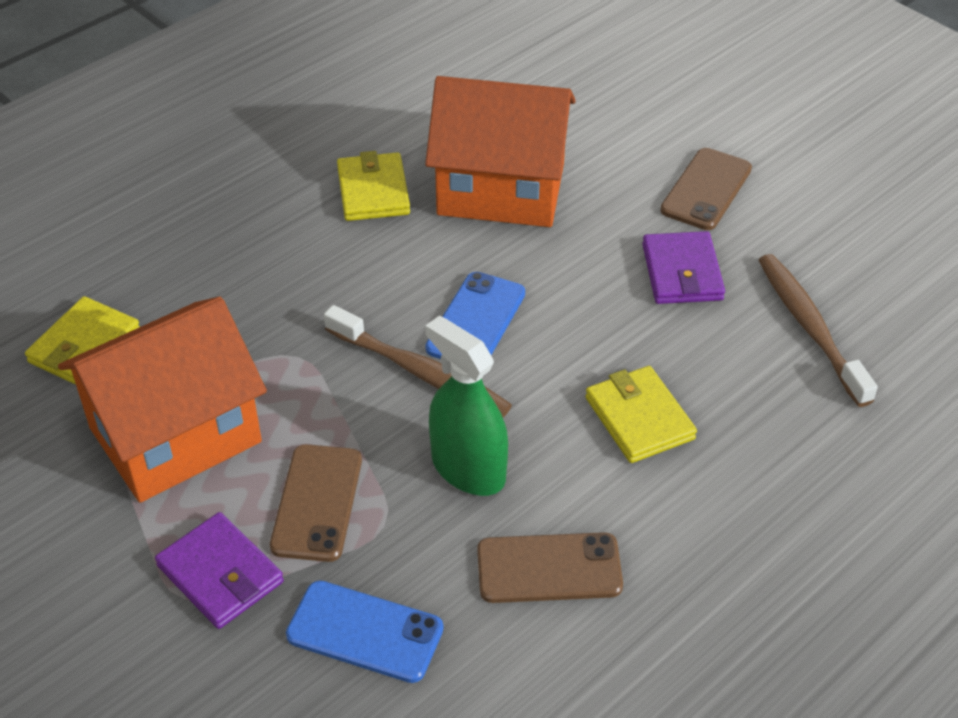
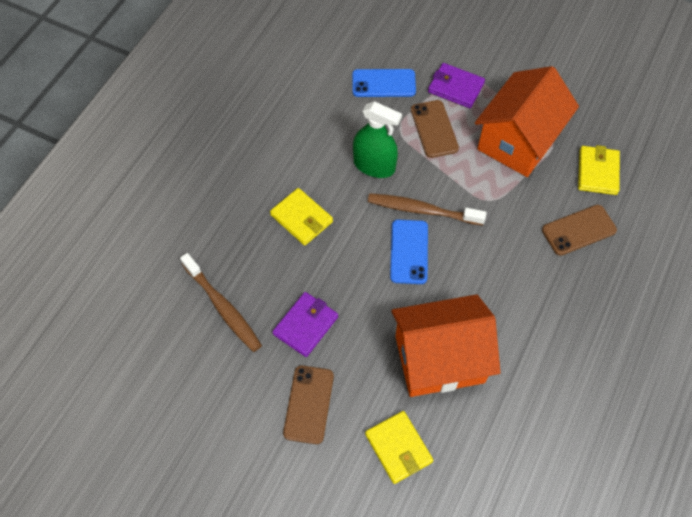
camera: 160 degrees right, 15 degrees up
(373, 191) = (517, 330): yellow wallet -> yellow wallet (398, 448)
(549, 568) = (318, 131): brown phone -> brown phone (579, 230)
(682, 272) = (305, 325): purple wallet -> purple wallet turned 60 degrees clockwise

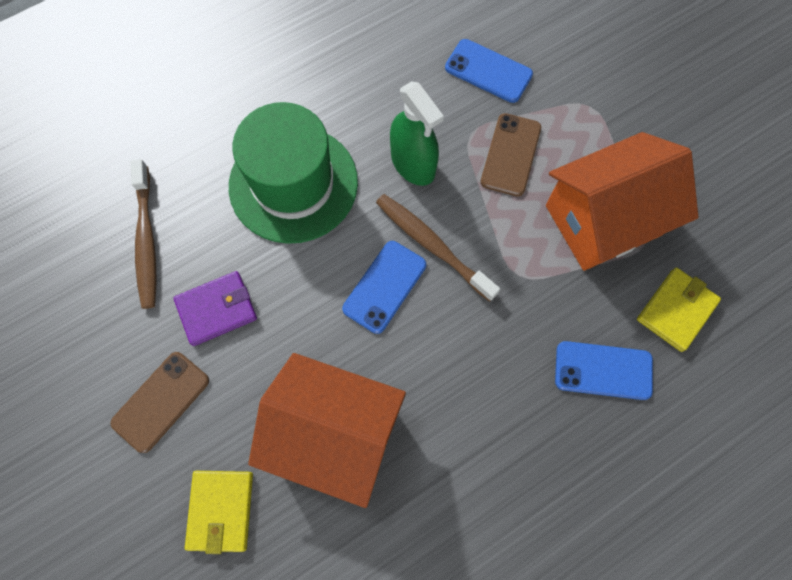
camera: 30 degrees right, 10 degrees up
(301, 218) = (293, 184): yellow wallet -> green hat
(455, 88) = (569, 117): purple wallet -> none
(579, 230) = (603, 370): brown phone -> blue phone

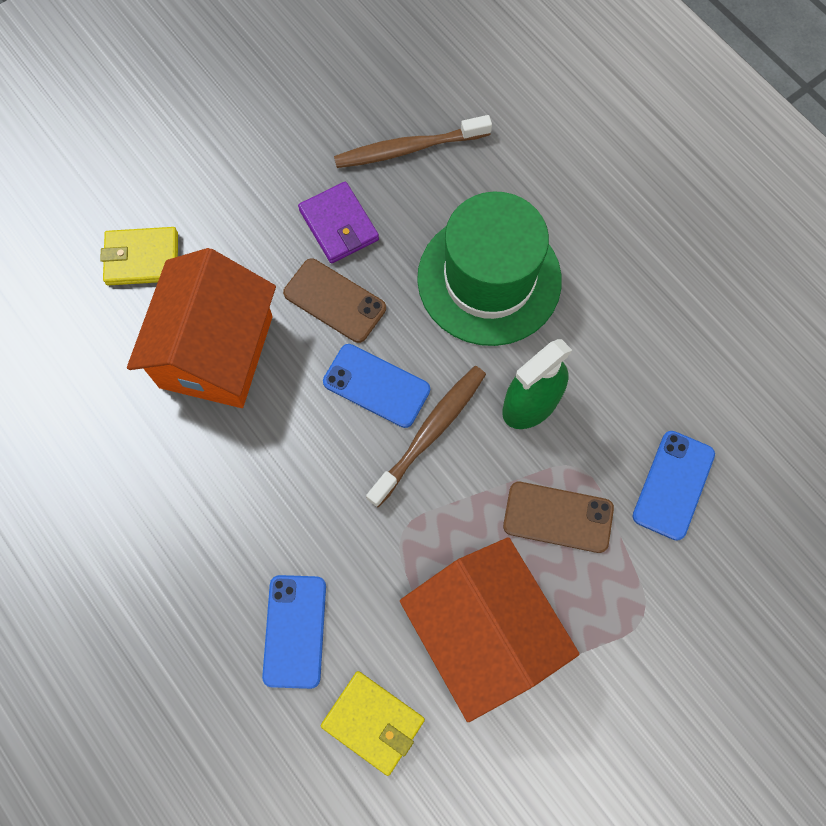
camera: 85 degrees right, 0 degrees up
(161, 401) = (243, 190): brown phone -> brown phone (335, 300)

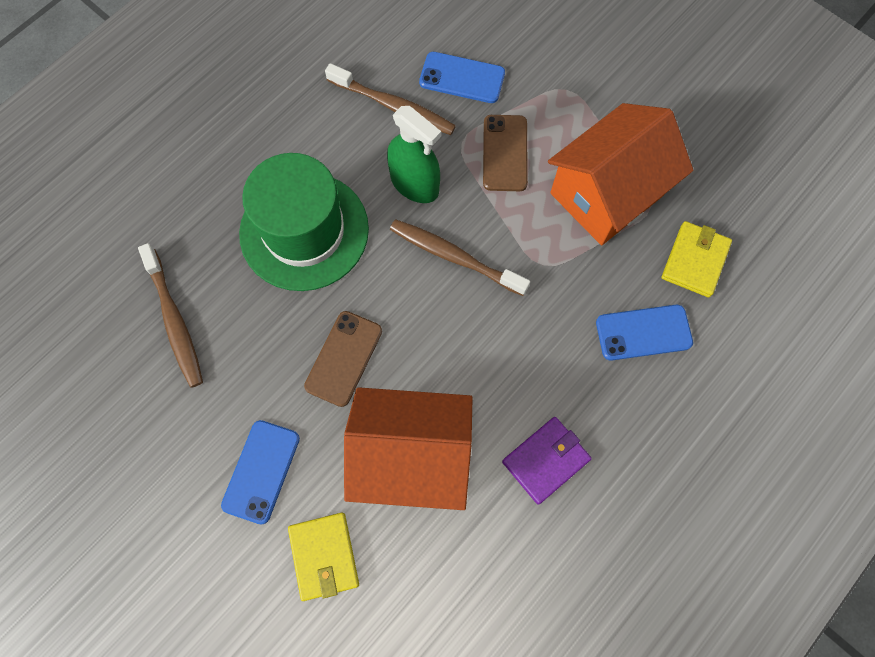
camera: 100 degrees left, 0 degrees up
(339, 225) = (264, 370): purple wallet -> purple wallet (545, 460)
(376, 386) = (420, 307): blue phone -> blue phone (261, 471)
(640, 397) = (394, 106): none -> brown toothbrush

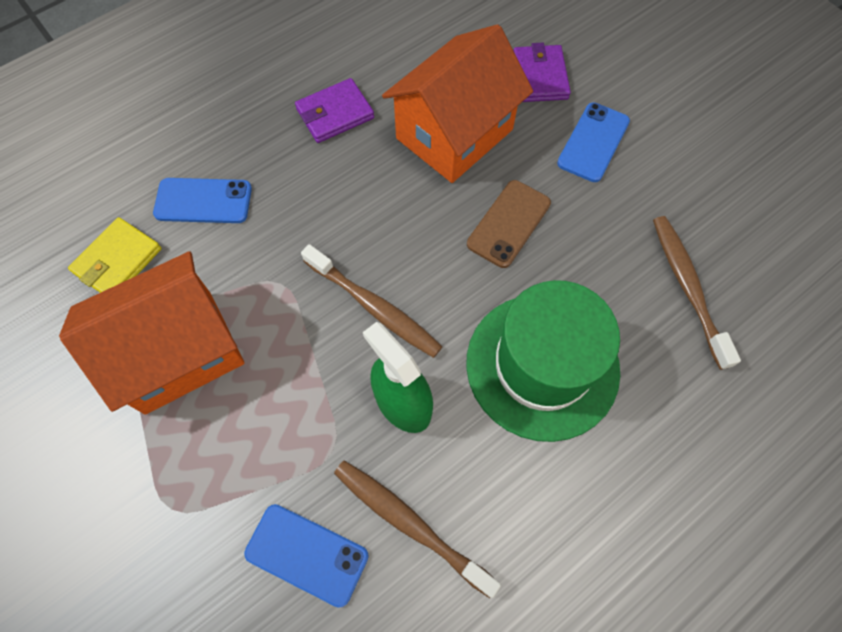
camera: 170 degrees left, 5 degrees down
(324, 556) = (539, 77): yellow wallet -> purple wallet
(411, 456) = (454, 134): orange house -> orange house turned 60 degrees counterclockwise
(504, 153) = (282, 426): brown phone -> none

